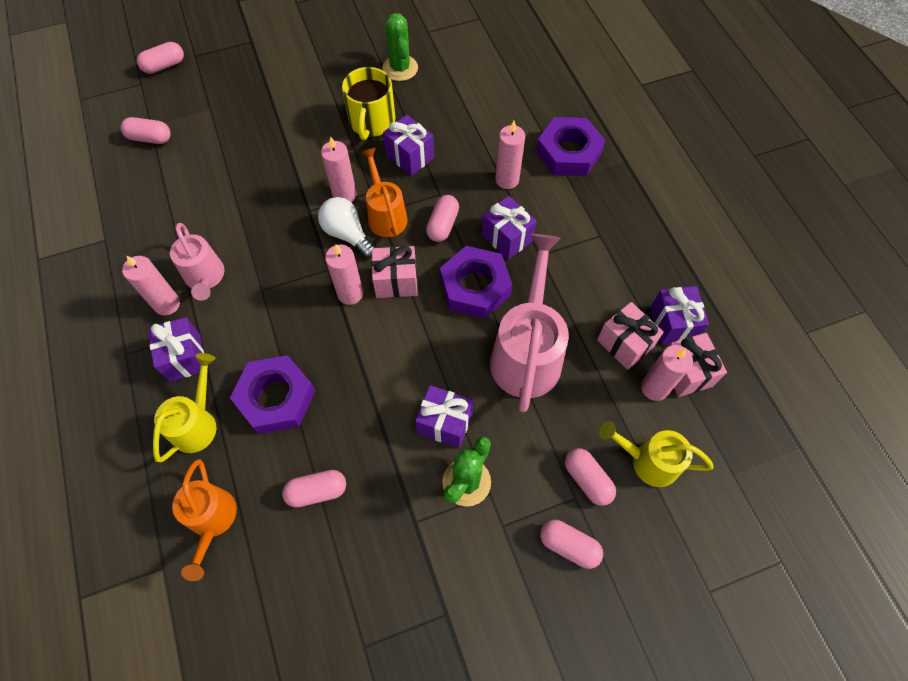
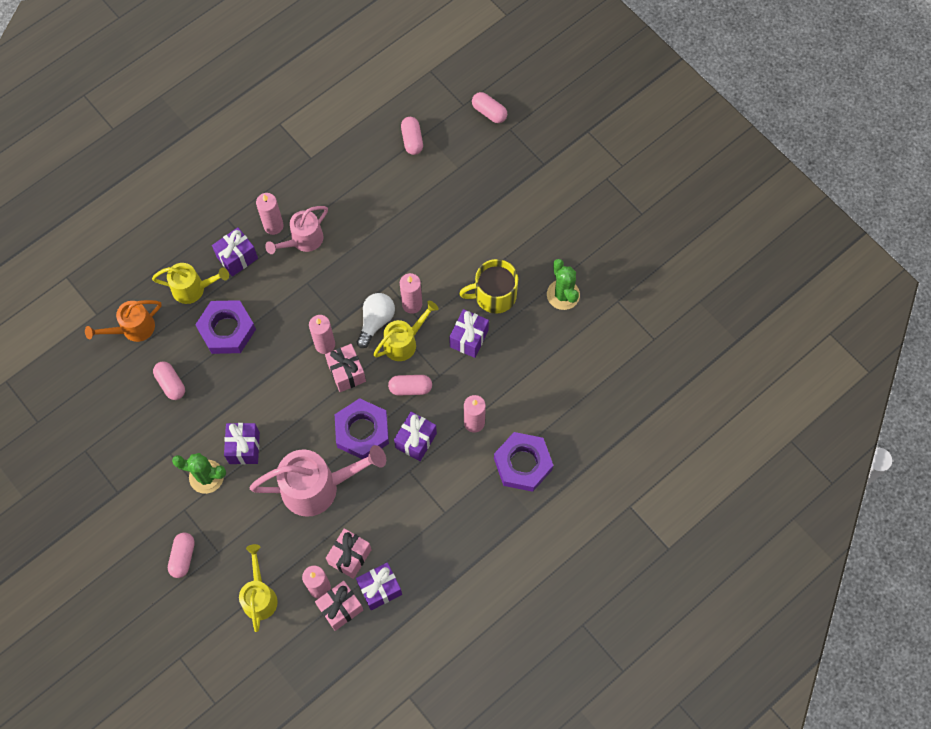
camera: 70 degrees right, 5 degrees up
(385, 215) = (404, 342): orange watering can -> yellow watering can
(400, 68) = (563, 295): green cactus -> green cactus turned 75 degrees counterclockwise
(587, 480) = (233, 557): pink capsule -> none

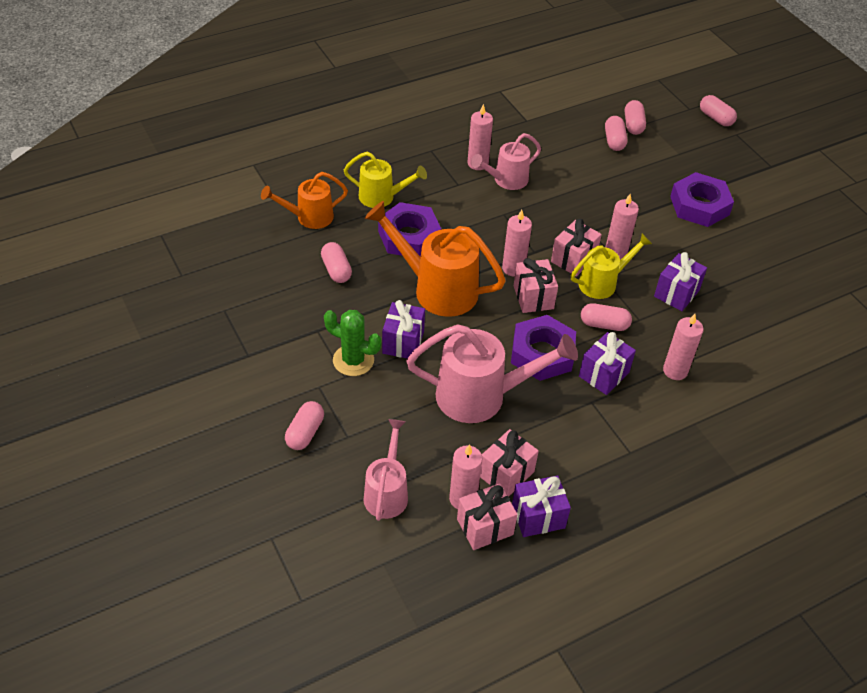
camera: 10 degrees right, 20 degrees down
(237, 258) = (434, 181): purple gift -> none
(259, 596) = (387, 492): yellow watering can -> pink watering can
(262, 383) = (437, 289): none -> orange watering can
(376, 321) = (573, 259): white light bulb -> pink gift
(396, 166) = (614, 141): none -> pink capsule
(494, 295) = (708, 261): yellow mug -> none
(523, 464) = (731, 422): purple nut -> purple nut (699, 205)
(563, 295) = (787, 275): green cactus -> none

